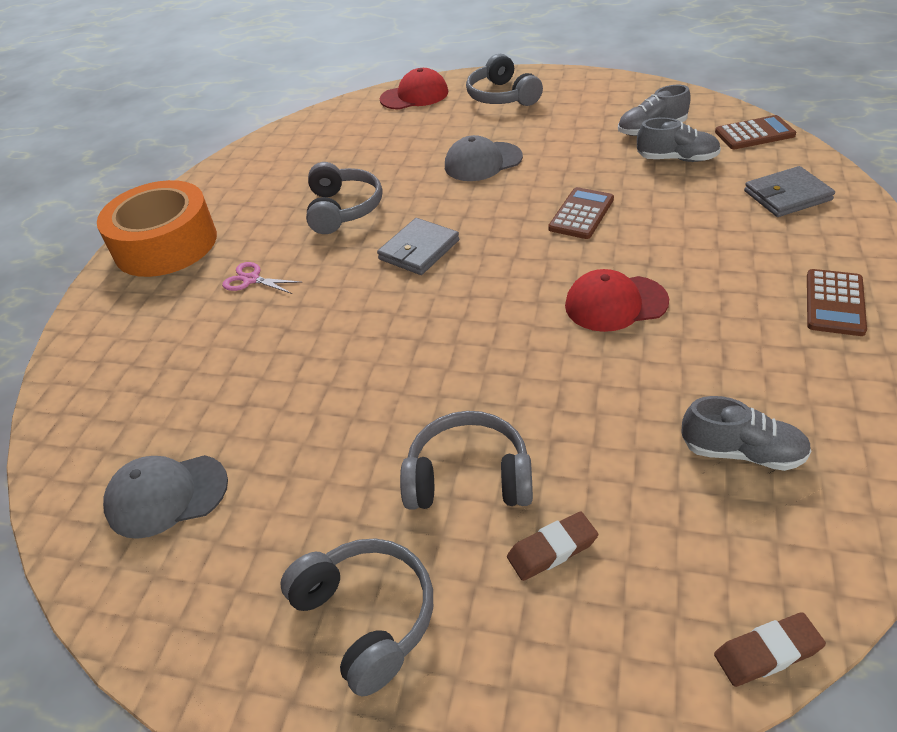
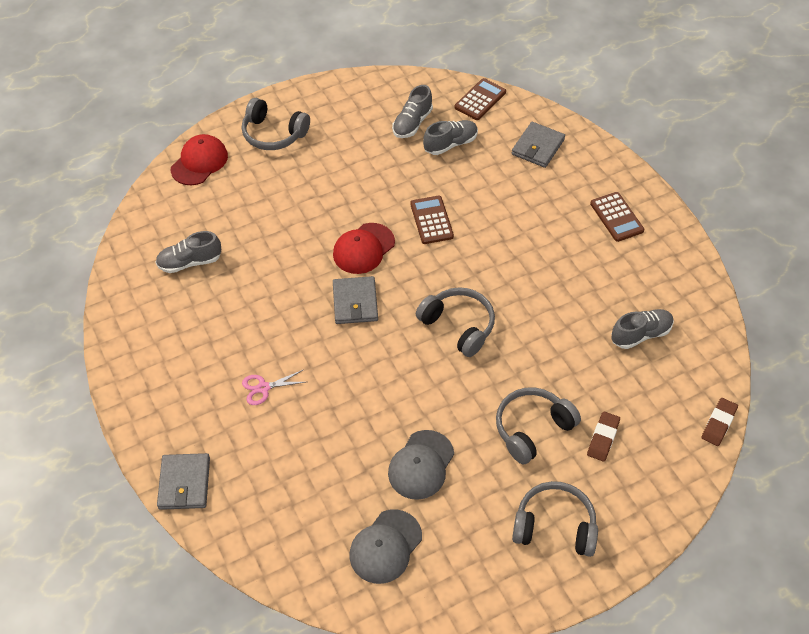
camera: 45 degrees left, 10 degrees up
(94, 320) = (184, 483): none -> grey wallet
(166, 244) = (158, 398): orange tape -> none
(318, 159) = (190, 262): none -> grey shoe
(343, 209) = (264, 297): grey headphones -> grey headphones (458, 326)
(482, 162) = (323, 206): grey cap -> grey cap (421, 465)
(615, 303) = (509, 278): red cap -> red cap (363, 248)

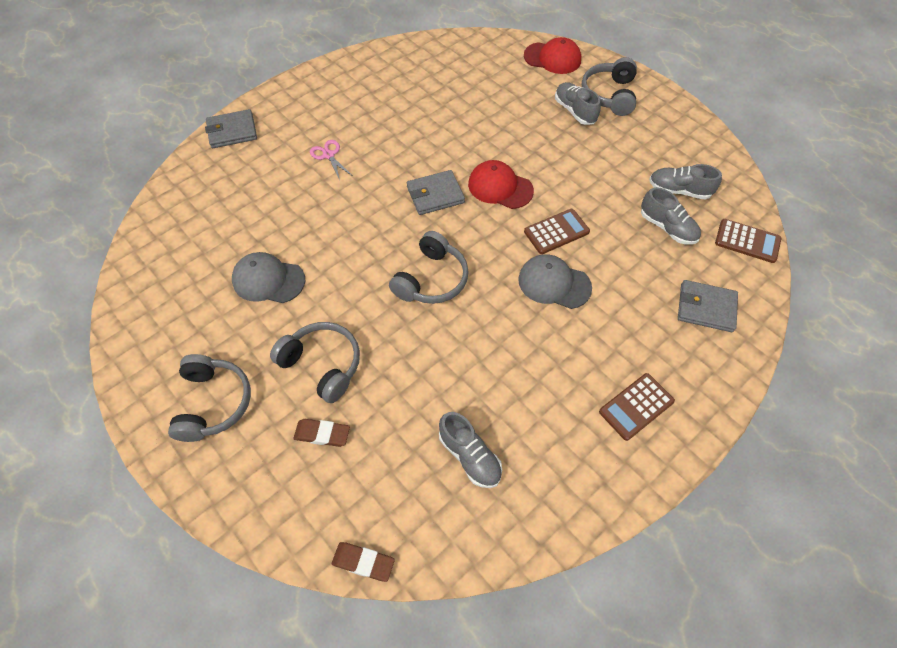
camera: 75 degrees right, 5 degrees up
(190, 262) = (443, 80): grey shoe -> grey shoe (574, 111)
(385, 546) = (184, 271): grey cap -> grey cap (554, 283)

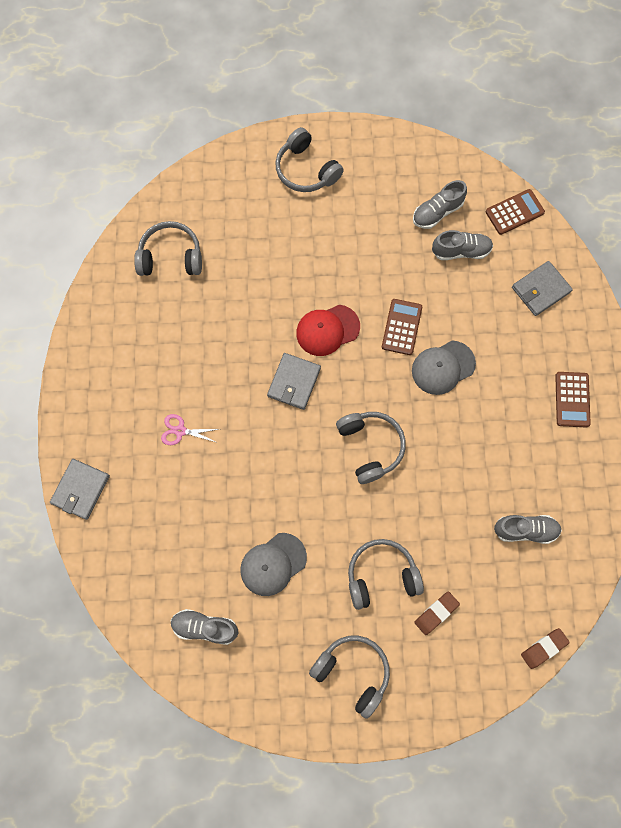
camera: 50 degrees left, 15 degrees up
(456, 69) = (171, 257): none -> grey headphones
(552, 58) = (227, 173): red cap -> none
(574, 111) = (300, 210): grey shoe -> grey shoe (205, 627)

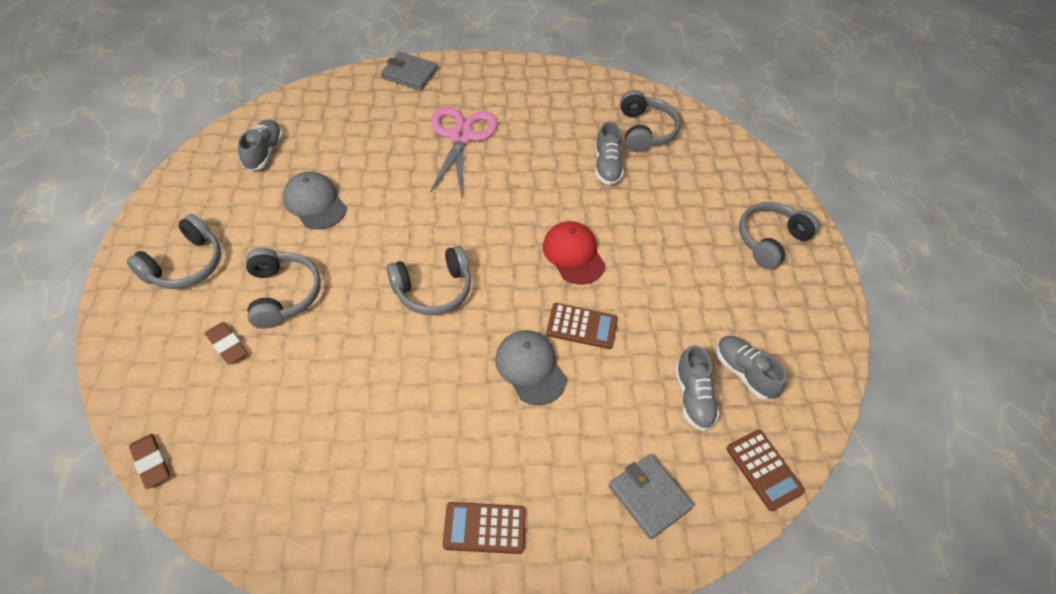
camera: 85 degrees right, 20 degrees down
(180, 431) = (461, 137): pink scissors -> pink scissors, size x2.10
(294, 382) = (511, 224): grey wallet -> none
(525, 530) = (308, 451): grey shoe -> grey shoe (606, 166)

